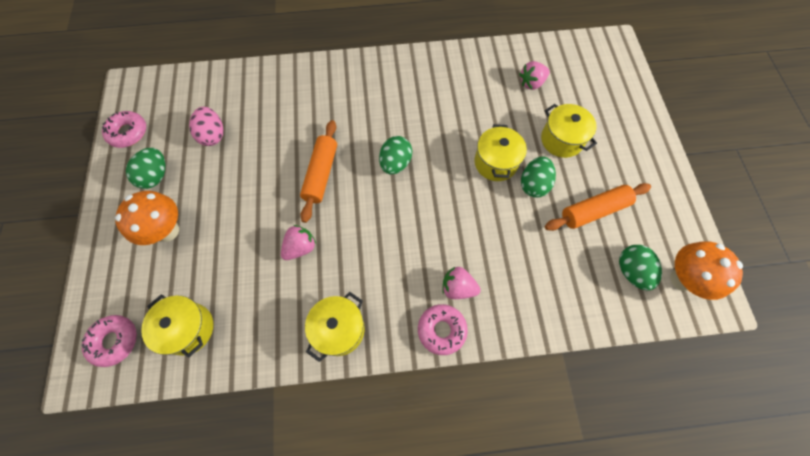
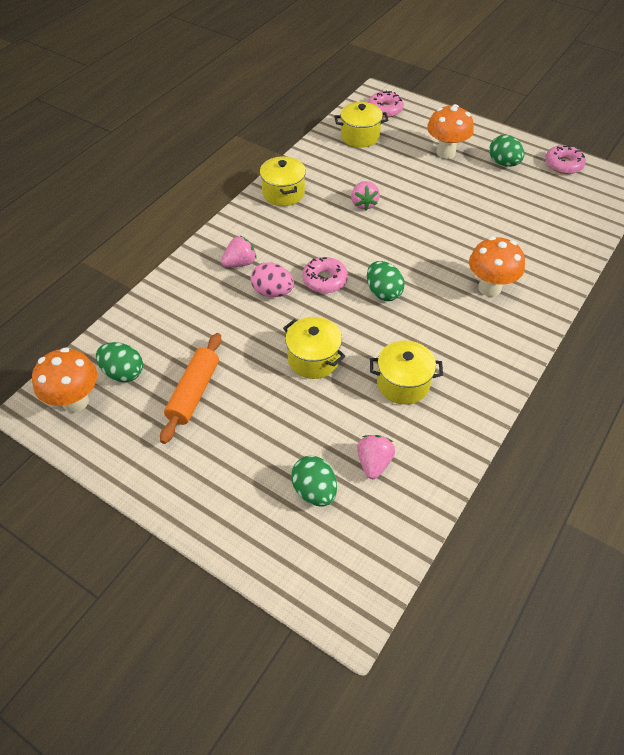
camera: 130 degrees right, 15 degrees down
(213, 135) = (519, 204): pink egg -> pink egg (272, 292)
(321, 174) = (418, 244): orange rolling pin -> none
(332, 105) = (489, 288): none -> orange mushroom
(441, 330) = (223, 237): pink donut -> pink donut (324, 280)
(533, 184) = (264, 370): green egg -> green egg (314, 491)
(561, 140) = (282, 430): yellow pot -> yellow pot (403, 384)

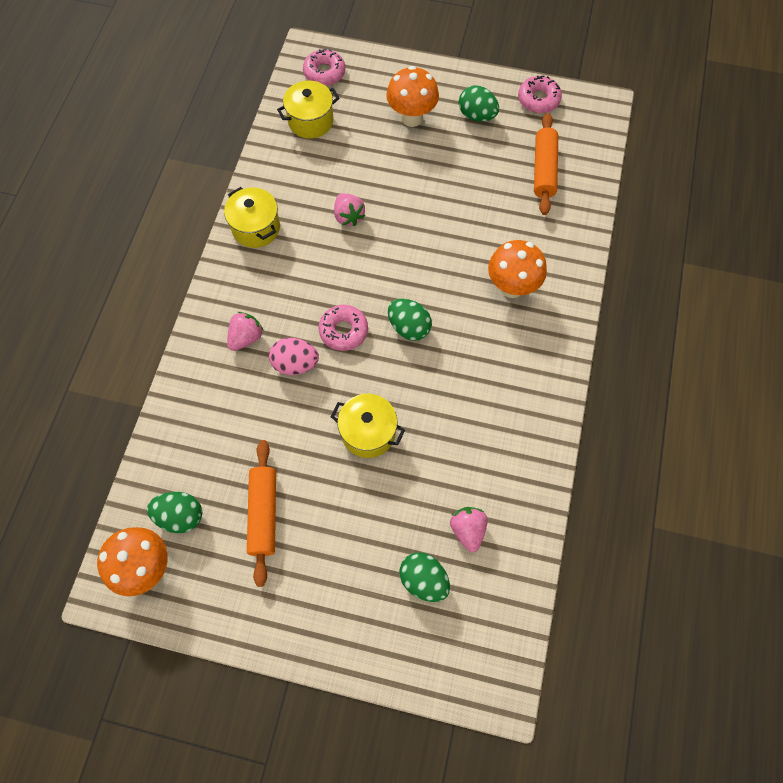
camera: 20 degrees left, 15 degrees up
(403, 384) = (465, 431): yellow pot -> none
(551, 212) = (543, 170): none -> orange rolling pin

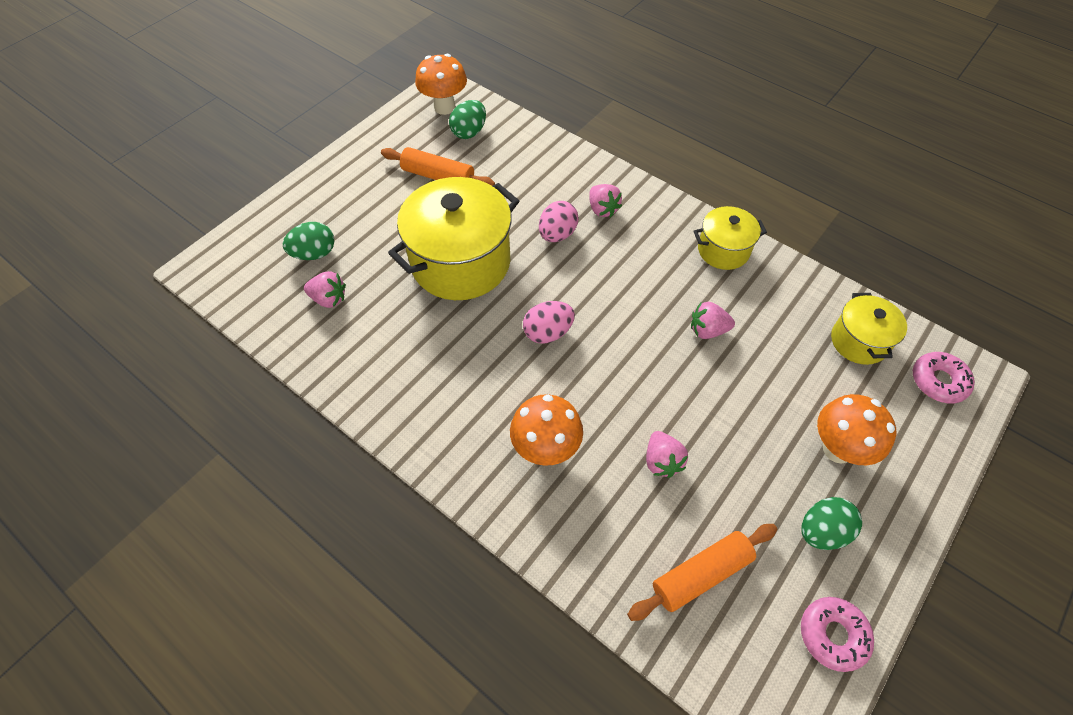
camera: 115 degrees right, 10 degrees down
(343, 331) = (572, 280): pink donut -> none
(368, 432) = (461, 262): yellow pot -> yellow pot, size x1.89
(409, 327) = (548, 333): green egg -> pink egg
(479, 213) = (662, 461): none -> pink strawberry
(543, 170) = (701, 574): orange rolling pin -> orange rolling pin turned 60 degrees counterclockwise

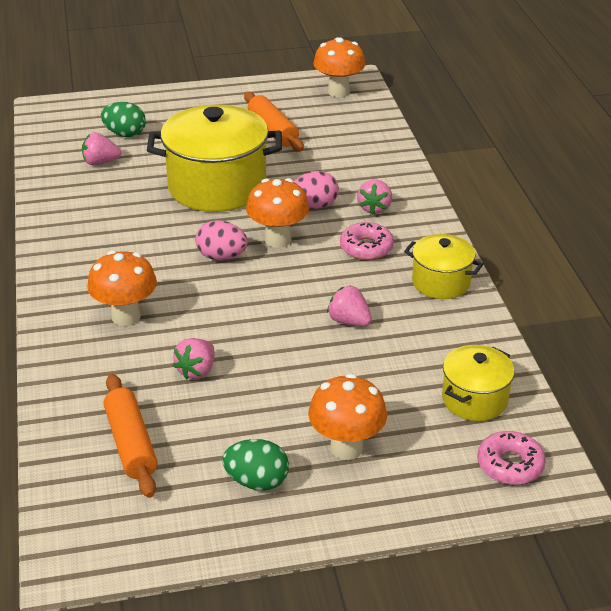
camera: 40 degrees right, 20 degrees down
(329, 299) = (100, 162): pink strawberry -> pink strawberry turned 120 degrees clockwise
(469, 132) = (336, 115): green egg -> none
(569, 286) = (278, 240): none -> orange mushroom
(701, 574) = (131, 444): orange rolling pin -> orange rolling pin turned 60 degrees clockwise
(833, 635) = (174, 537): pink donut -> pink donut (366, 248)

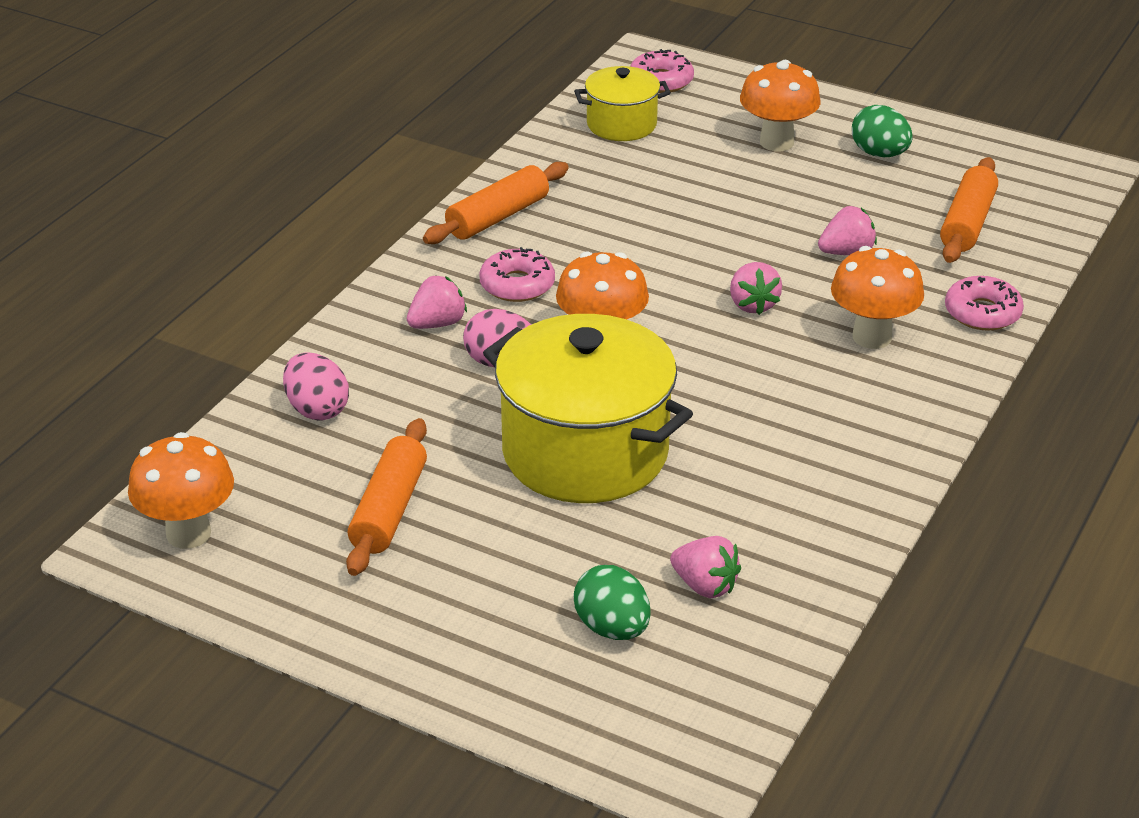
camera: 140 degrees left, 0 degrees up
(66, 369) = (982, 313): none -> pink donut
(222, 257) = (692, 353): pink egg -> pink egg (317, 409)
(349, 321) = (641, 226): pink strawberry -> pink strawberry (752, 305)
(441, 282) = (497, 217): yellow pot -> orange rolling pin

